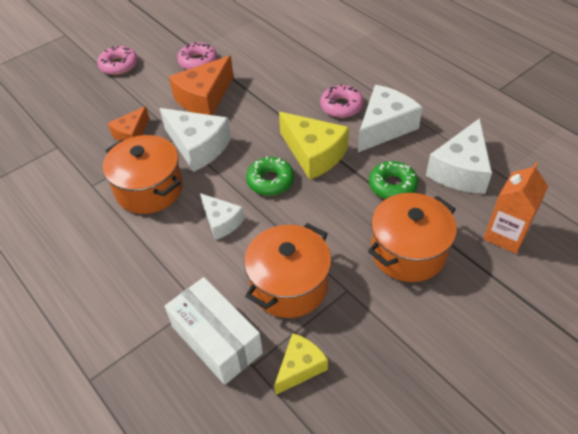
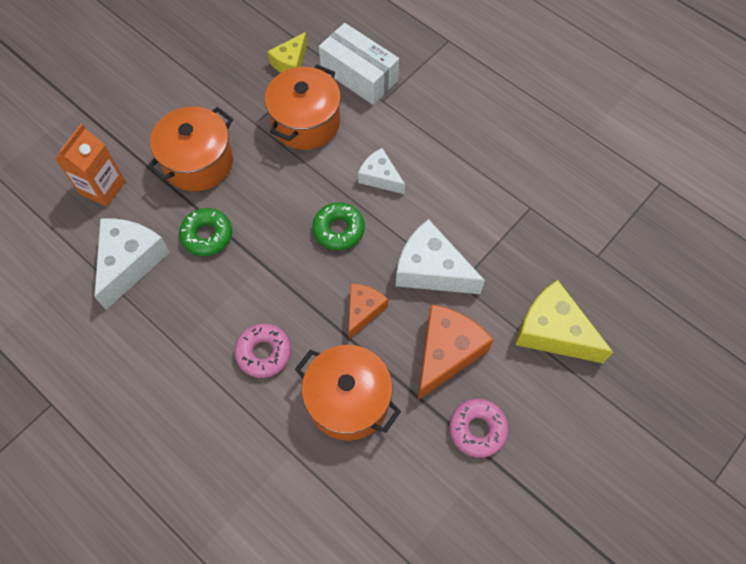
camera: 170 degrees right, 15 degrees up
(119, 65) = (591, 411): pink donut -> none
(131, 134) = (517, 282): orange cheese -> orange cheese (363, 310)
(149, 189) = (466, 208): orange pot -> orange pot (348, 401)
(314, 154) = (294, 271): yellow cheese -> yellow cheese (553, 331)
(384, 127) = (210, 320): white cheese -> none

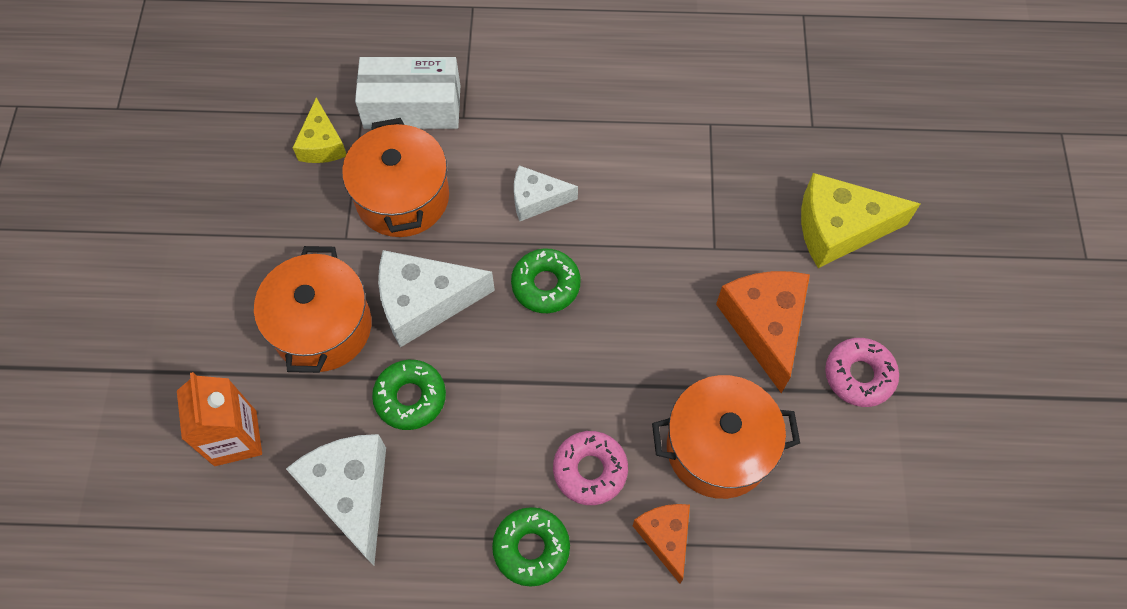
camera: 40 degrees left, 0 degrees up
(192, 368) = (531, 548): none -> green donut
(363, 310) = (648, 347): orange cheese -> orange cheese (665, 537)
(431, 270) = (675, 256): white cheese -> white cheese (424, 302)

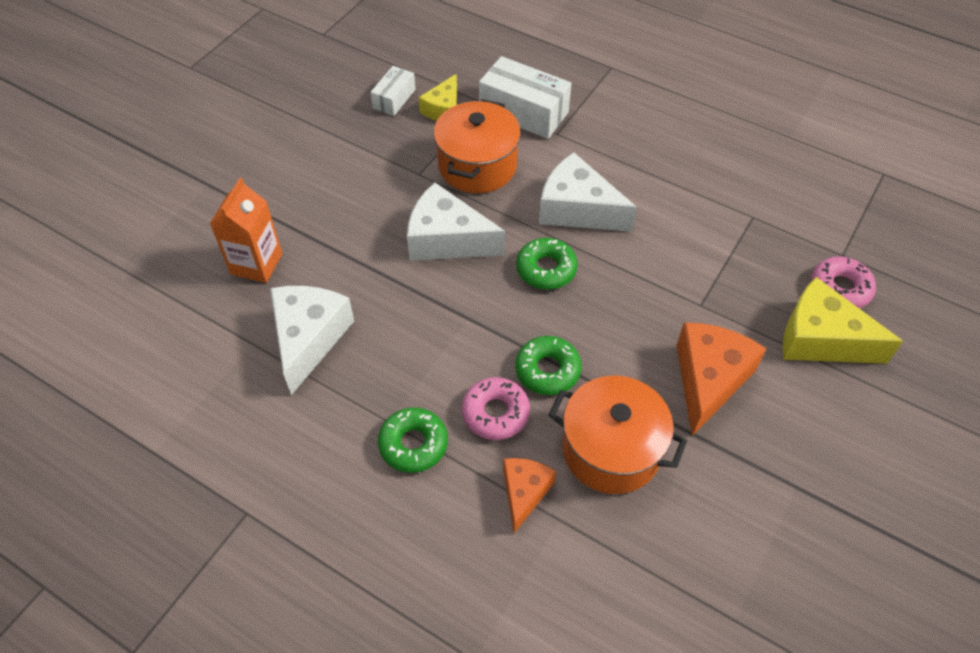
camera: 30 degrees right, 10 degrees down
(258, 156) = (394, 99): none -> white box
(322, 327) = (364, 222): orange pot -> none
(410, 397) = (394, 296): green donut -> green donut (547, 370)
(536, 199) = (577, 209): white cheese -> white cheese, size x1.66
(859, 375) = (771, 457): pink donut -> pink donut (840, 288)

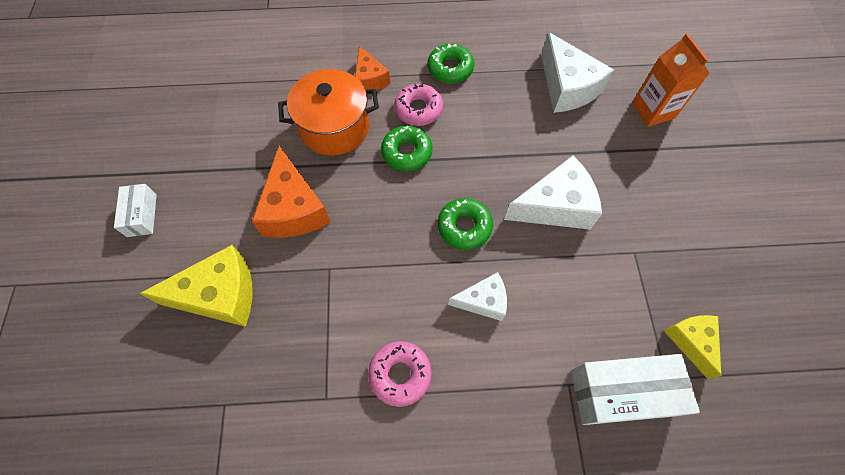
camera: 145 degrees right, 10 degrees up
(394, 99) = (743, 323): white box -> white box (142, 215)
(477, 166) = (599, 293): orange pot -> none
(577, 209) = (483, 301): white cheese -> white cheese, size x0.60
(840, 288) = (216, 360): pink donut -> pink donut (400, 374)

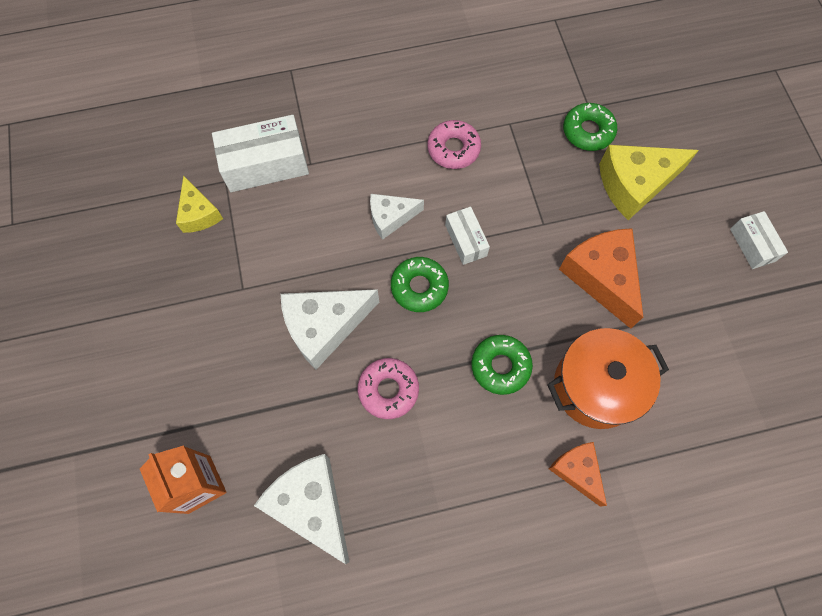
camera: 170 degrees right, 5 degrees up
(411, 264) = (466, 240): none -> white box
(418, 109) = (501, 432): pink donut -> pink donut (388, 390)
(450, 69) = (473, 510): green donut -> green donut (588, 131)

